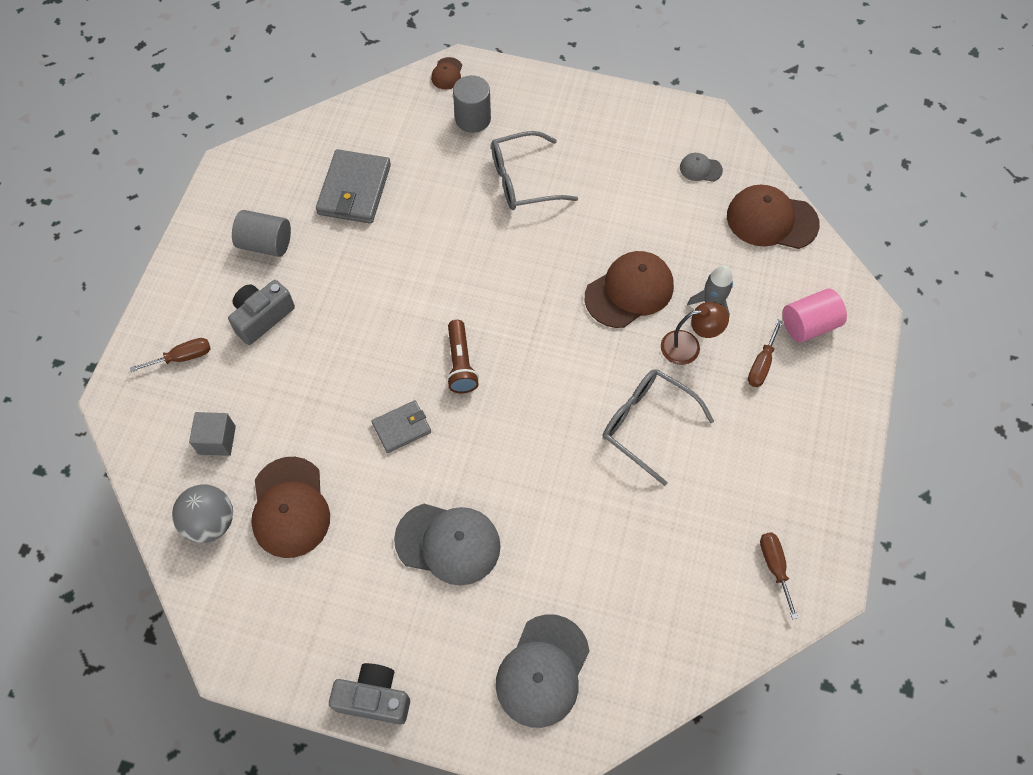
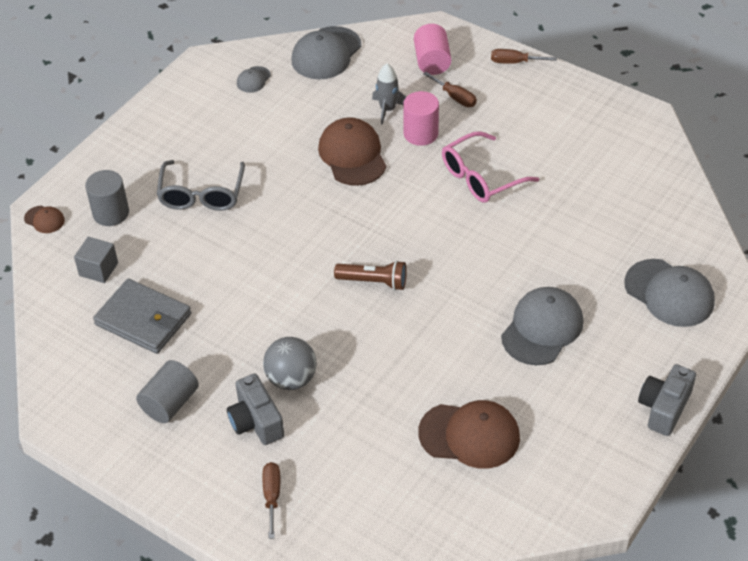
camera: 70 degrees left, 15 degrees down
(210, 522) = (463, 501): grey ball -> grey ball (291, 379)
(217, 440) = (377, 481): grey cube -> grey cube (98, 269)
(402, 428) = (421, 337): grey wallet -> none
(646, 424) = (480, 177): grey glasses -> pink glasses
(688, 346) = (421, 134): brown lamp -> pink cylinder
(771, 220) = (326, 53): brown cap -> grey cap
(774, 567) = (625, 139): brown screwdriver -> brown screwdriver (514, 62)

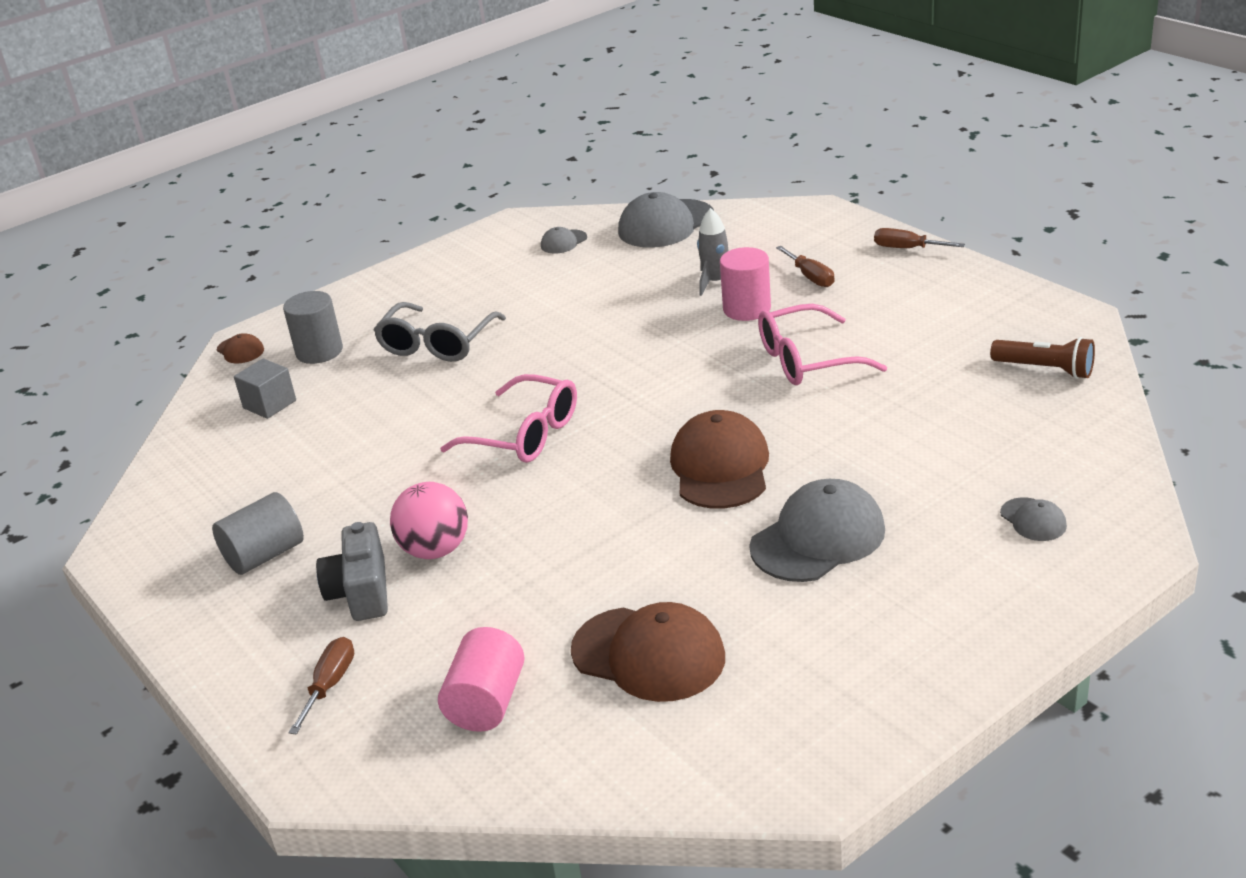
camera: 20 degrees right, 15 degrees down
(143, 319) = (289, 461): grey wallet -> none
(291, 379) = (435, 550): grey ball -> pink ball
(309, 271) = (525, 434): none -> pink glasses
(352, 155) = (646, 322): brown cap -> brown cap (720, 467)
(374, 281) = (604, 456): brown flashlight -> brown flashlight (1045, 369)
(432, 62) = (796, 241): pink cylinder -> pink cylinder (487, 702)
(664, 408) = (969, 665): grey camera -> none
(669, 293) = (1033, 520): grey cap -> grey cap, size x0.48

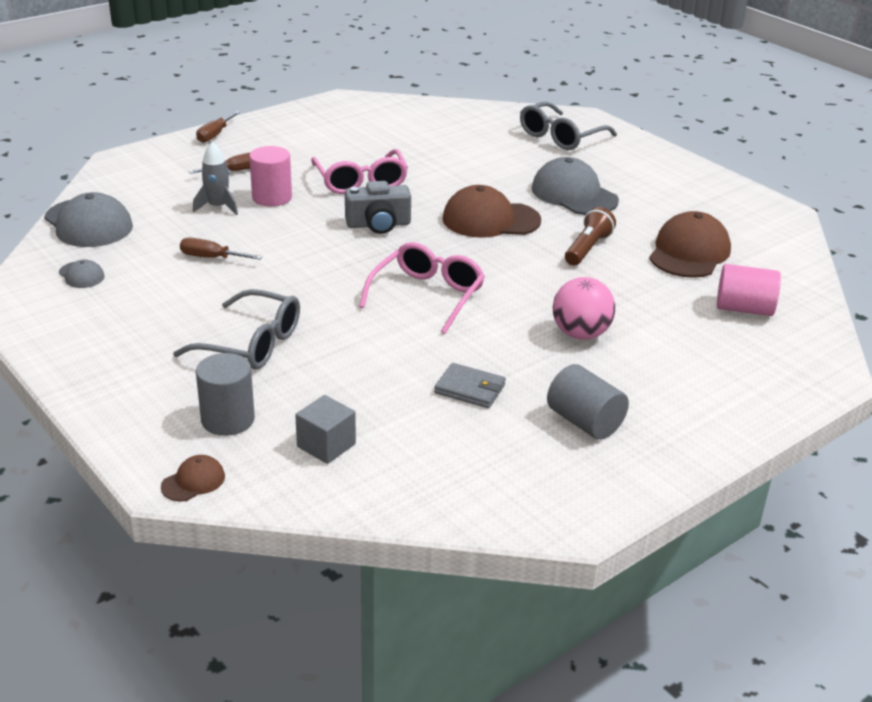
camera: 95 degrees left, 0 degrees up
(330, 685) = (739, 374): brown screwdriver -> brown screwdriver (211, 258)
(339, 476) = (470, 389): none -> grey wallet
(361, 592) = (633, 366): grey camera -> grey camera (378, 224)
(1033, 520) = (560, 137): grey cap -> grey glasses
(1045, 369) = (404, 115): brown flashlight -> brown flashlight (587, 248)

